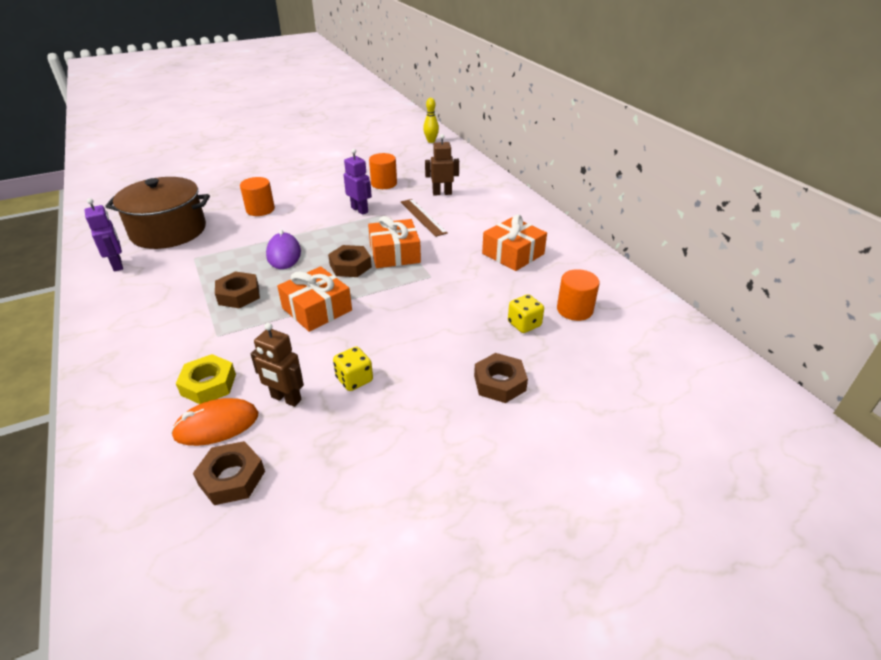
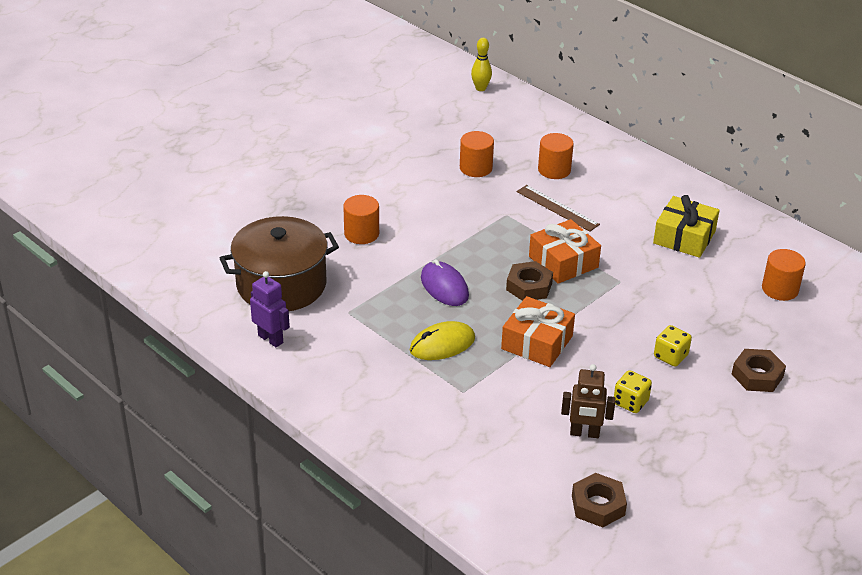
camera: 20 degrees left, 0 degrees up
(208, 384) = (502, 438): yellow nut -> none
(216, 425) = (545, 469): orange mouse -> none
(239, 295) = (442, 344): brown nut -> yellow mouse
(360, 210) = (478, 212): purple robot -> none
(442, 193) = (554, 170): brown robot -> orange cylinder
(513, 254) = (684, 237): orange gift -> yellow gift
(524, 324) = (743, 314): yellow dice -> yellow dice (670, 356)

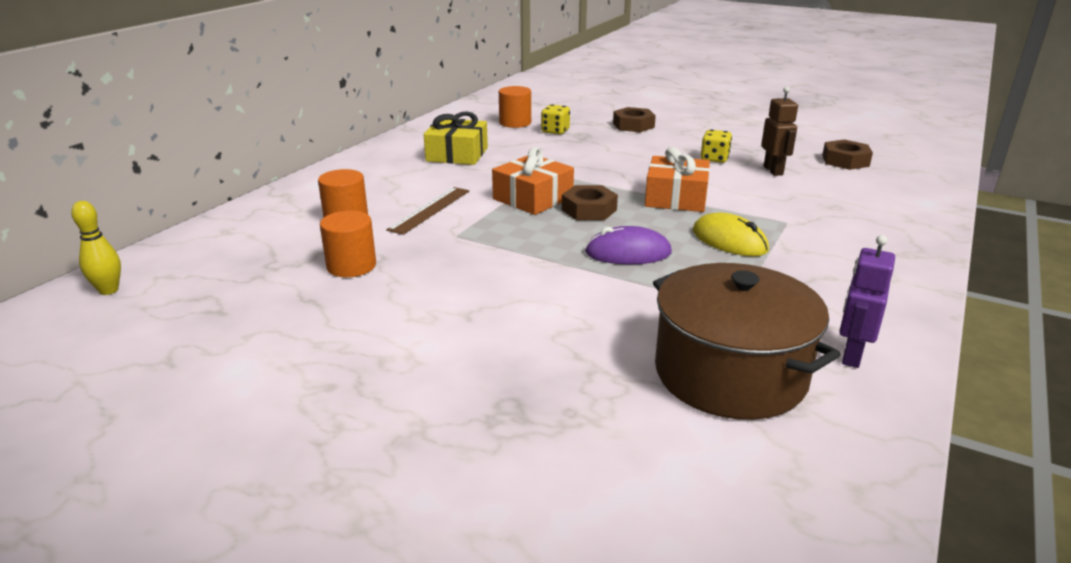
camera: 105 degrees left, 10 degrees down
(361, 234) = (556, 327): orange cylinder -> none
(444, 287) = (628, 253): purple mouse -> purple mouse turned 45 degrees clockwise
(670, 356) = (639, 150): yellow dice -> yellow dice (555, 131)

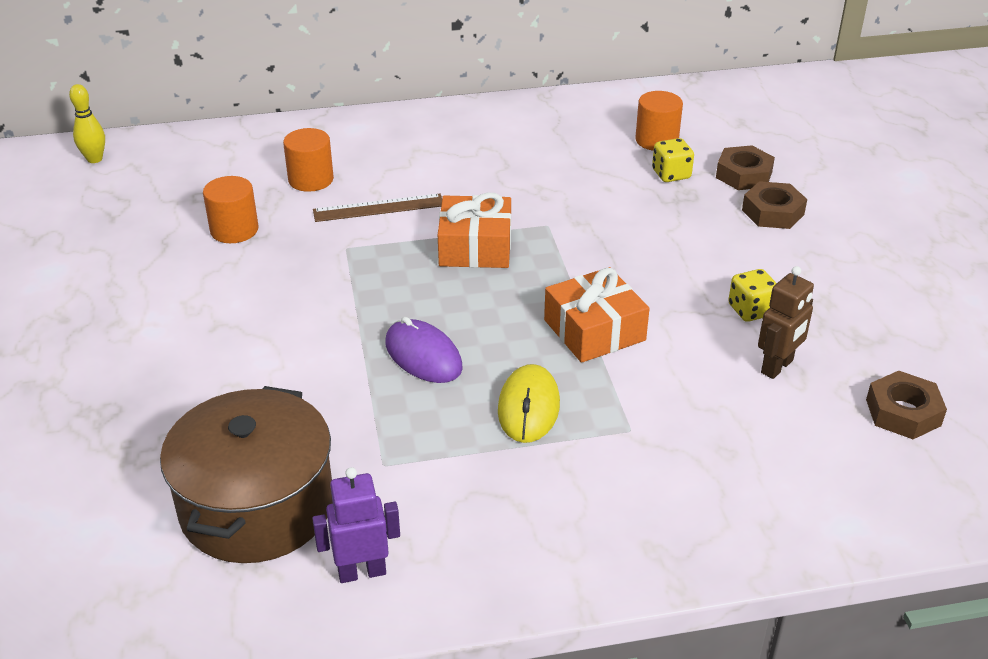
camera: 50 degrees right, 10 degrees up
(457, 154) = (520, 154): yellow gift -> none
(589, 210) = (491, 290): brown nut -> brown nut (744, 175)

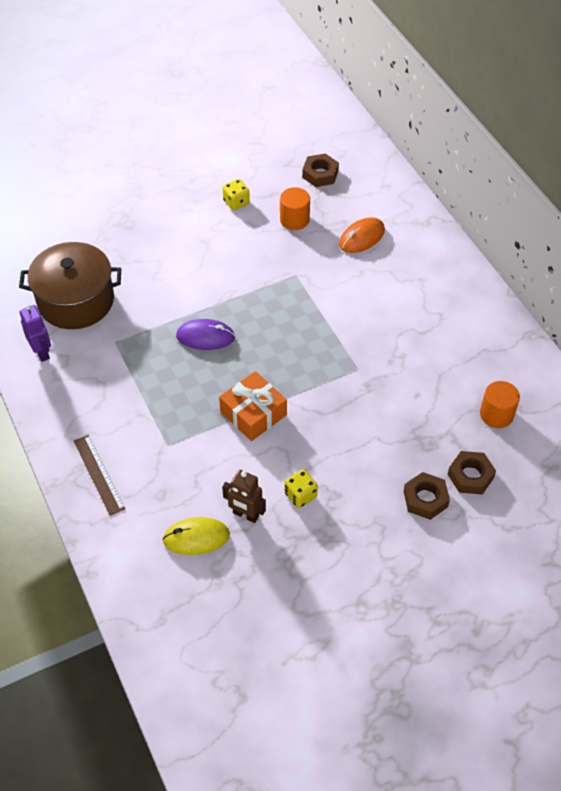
camera: 75 degrees right, 15 degrees up
(94, 159) = (342, 134): yellow bowling pin -> none
(311, 179) = (362, 237): orange cylinder -> orange mouse
(378, 208) = (343, 279): brown ruler -> brown ruler (99, 474)
(423, 355) = (205, 336): purple mouse -> purple mouse turned 60 degrees clockwise
(475, 247) = (319, 336): orange gift -> none
(528, 407) = (174, 394): yellow mouse -> yellow mouse (196, 537)
(671, 174) = (451, 430): yellow dice -> yellow dice (236, 202)
(903, 412) = (220, 588): brown nut -> brown nut (320, 174)

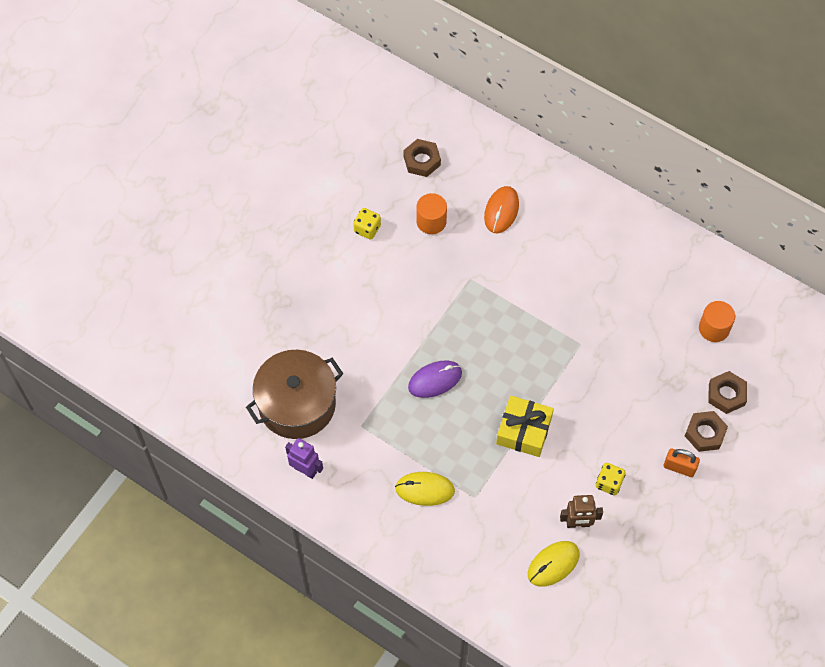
camera: 30 degrees left, 10 degrees up
(99, 474) = (437, 554): brown ruler -> none
(129, 417) = (425, 489): none -> yellow mouse
(253, 413) = (524, 431): orange gift -> yellow gift
(379, 516) = (679, 467): none -> orange padlock

